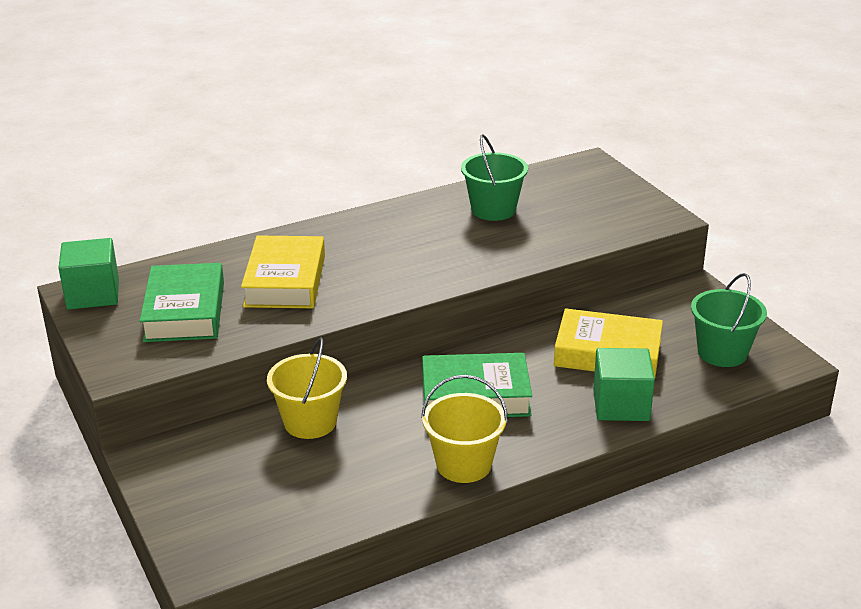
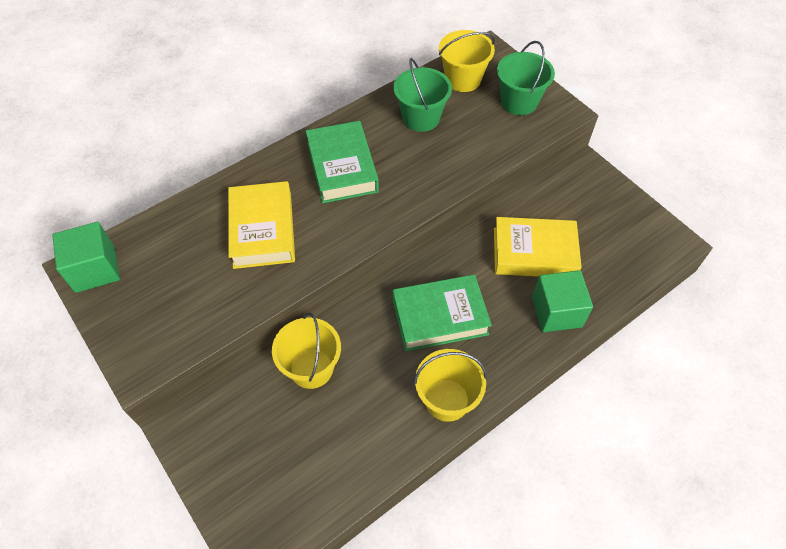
camera: 10 degrees left, 25 degrees up
(185, 311) = (182, 281): green book -> green book (342, 167)
(552, 183) = (463, 79): none -> yellow bucket
(722, 352) = (622, 240): green bucket -> green bucket (519, 102)

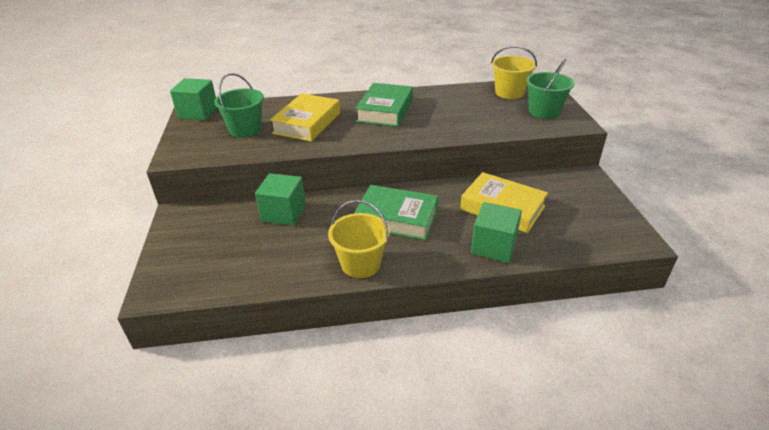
camera: 30 degrees right, 20 degrees down
(311, 368) = (283, 213): yellow bucket -> green cube
(421, 118) = (461, 102): green bucket -> green bucket (245, 129)

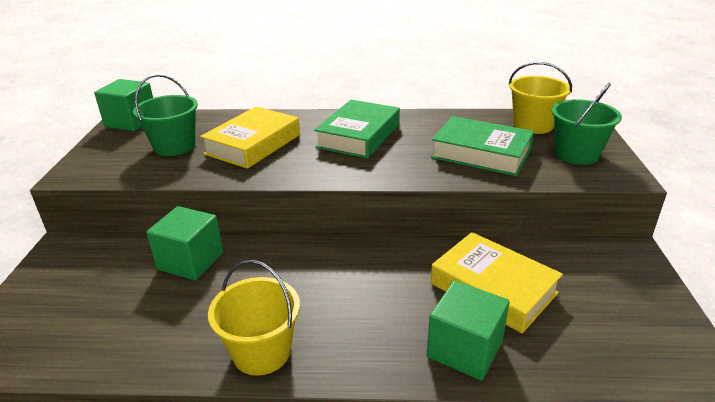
camera: 10 degrees right, 5 degrees down
(397, 218) = (337, 286): green book -> green book (481, 153)

